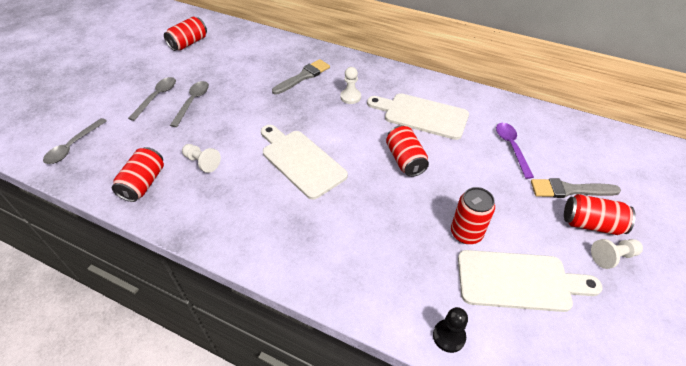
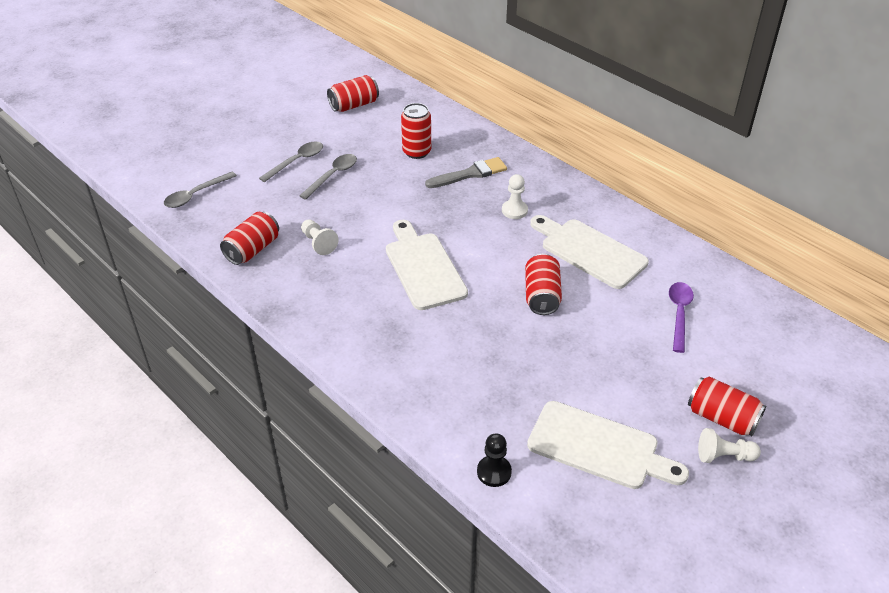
camera: 20 degrees right, 5 degrees down
(466, 233) = (568, 387): red can -> red can (416, 152)
(569, 190) = (720, 377): grey brush -> none

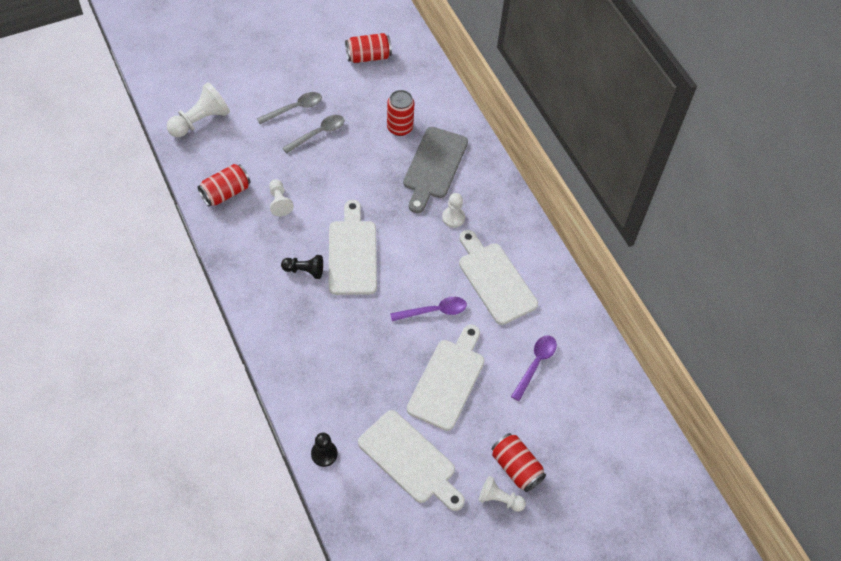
camera: 15 degrees right, 15 degrees up
(195, 195) = (200, 121): grey spoon -> white pawn
(377, 297) = (304, 271): none -> black pawn
(470, 174) = (434, 166): grey brush -> grey cutting board
(542, 296) = (434, 311): red can -> purple spoon
(594, 355) = (448, 380): none -> white cutting board

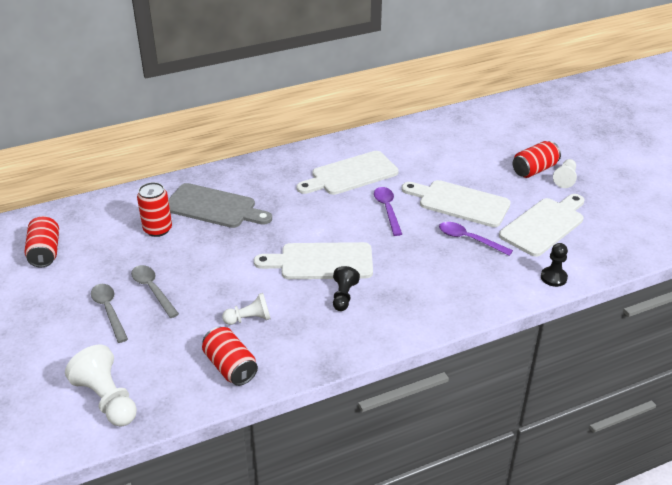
camera: 85 degrees left, 20 degrees down
(453, 218) = (279, 196): white pawn -> none
(535, 364) = (435, 157): purple spoon -> purple spoon (469, 239)

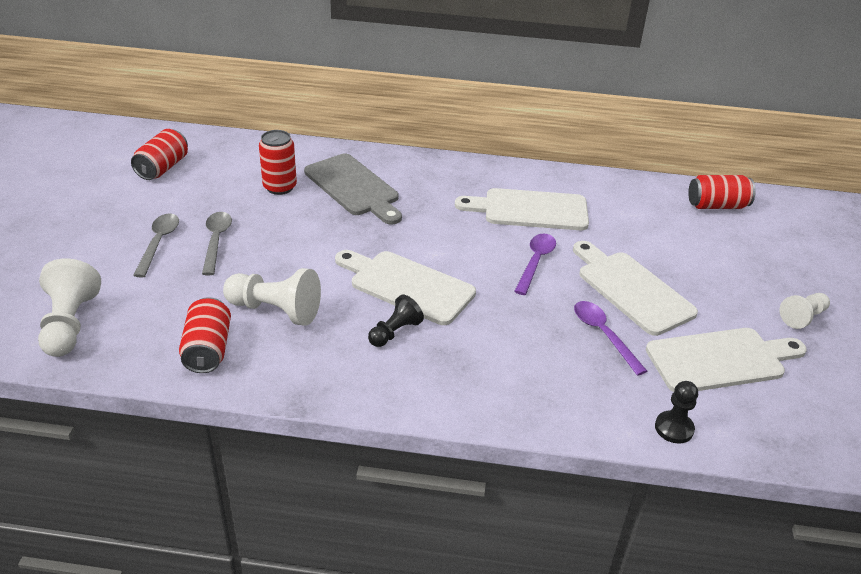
camera: 30 degrees right, 0 degrees up
(249, 319) = (275, 310): white pawn -> white pawn, size x1.64
(534, 170) = (768, 290): red can -> red can (717, 205)

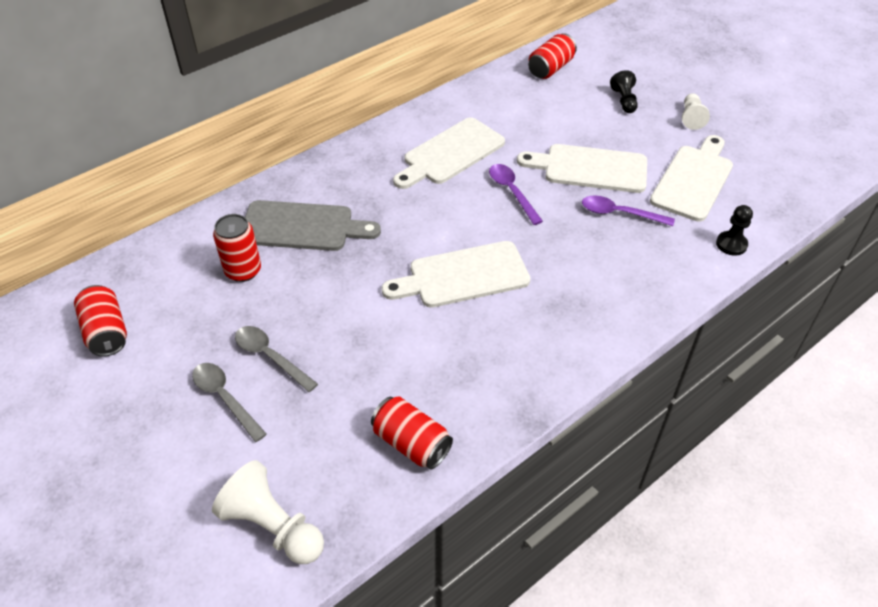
camera: 45 degrees left, 10 degrees up
(275, 310) = (408, 371): white pawn -> none
(395, 332) = (508, 317): black pawn -> black pawn (624, 101)

